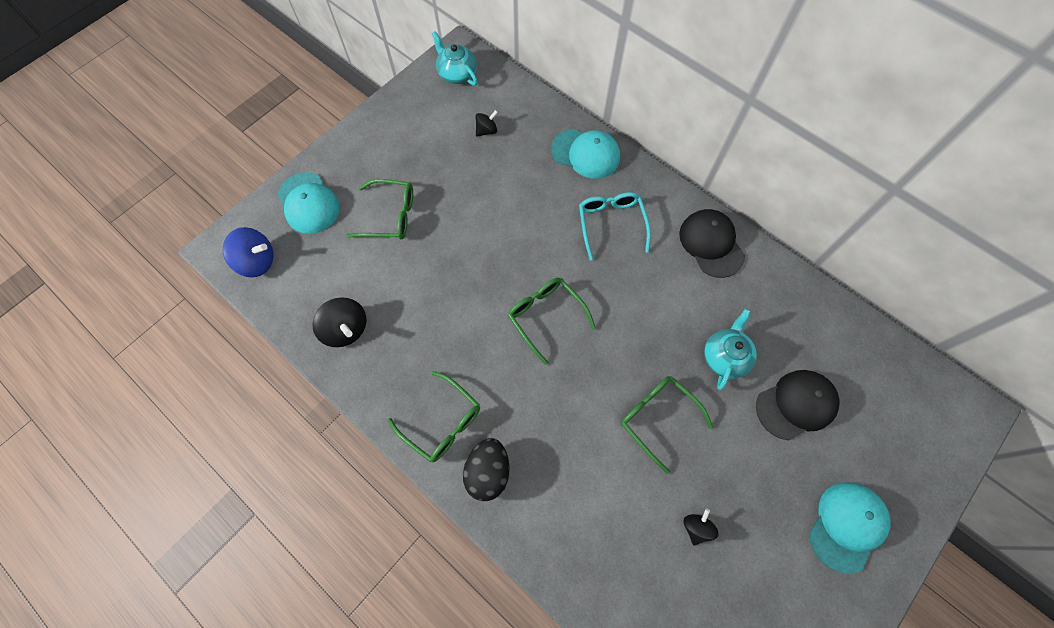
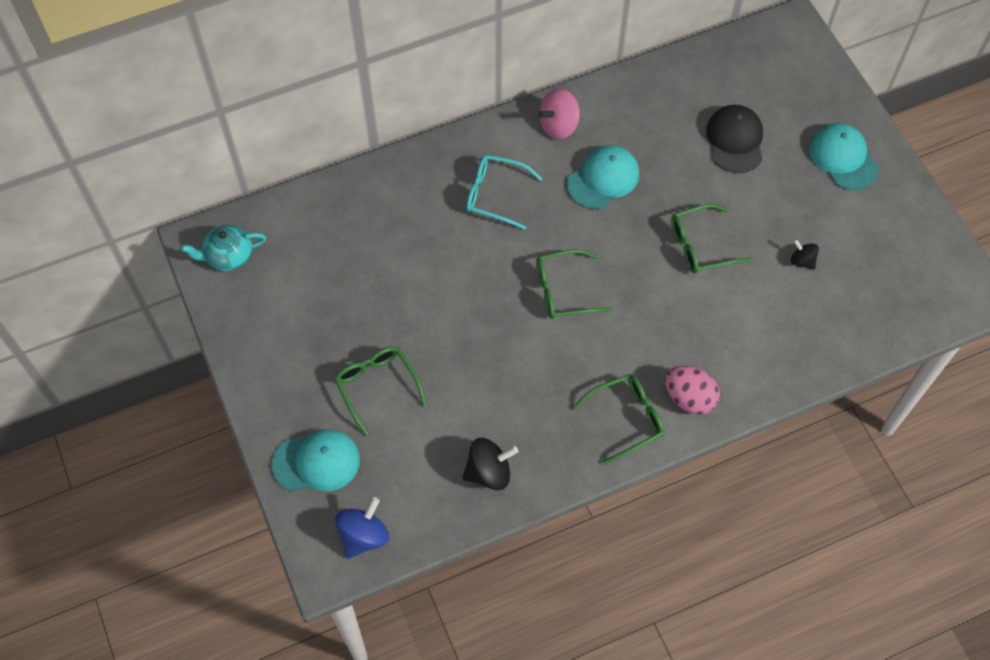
camera: 65 degrees left, 5 degrees down
(390, 216) = (377, 387): green glasses -> green glasses turned 60 degrees counterclockwise
(486, 131) = (323, 257): black spinning top -> none
(488, 472) = (689, 398): black egg -> pink egg
(586, 154) = (403, 180): turquoise cap -> turquoise cap (603, 179)
(711, 244) = (558, 125): black cap -> pink spinning top
(725, 357) = (670, 169): turquoise teapot -> none

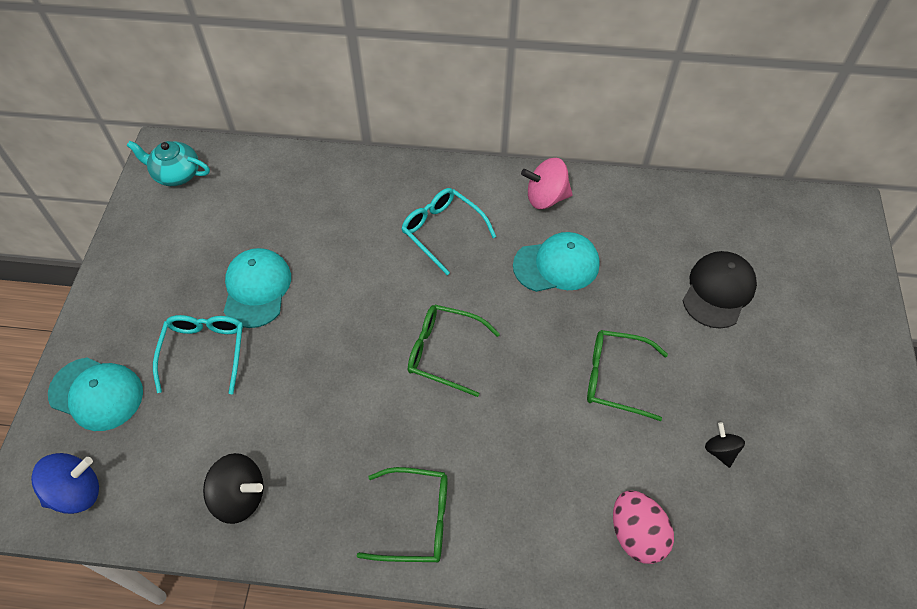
camera: 30 degrees right, 5 degrees down
(377, 387) = (204, 352): green glasses -> turquoise glasses
(689, 398) = (498, 536): pink egg -> pink egg (636, 534)
(843, 158) = (832, 364): turquoise cap -> turquoise cap (257, 289)

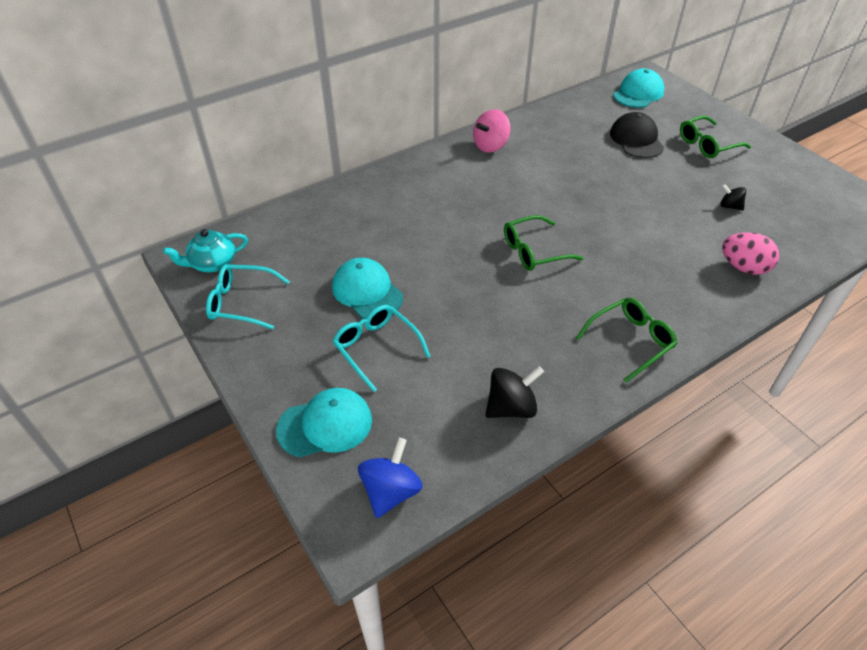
camera: 40 degrees left, 10 degrees down
(443, 232) = (451, 194): turquoise glasses -> turquoise glasses (242, 302)
(556, 265) = (540, 173): turquoise cap -> turquoise cap (638, 93)
(616, 378) = (640, 206): green glasses -> green glasses (707, 144)

